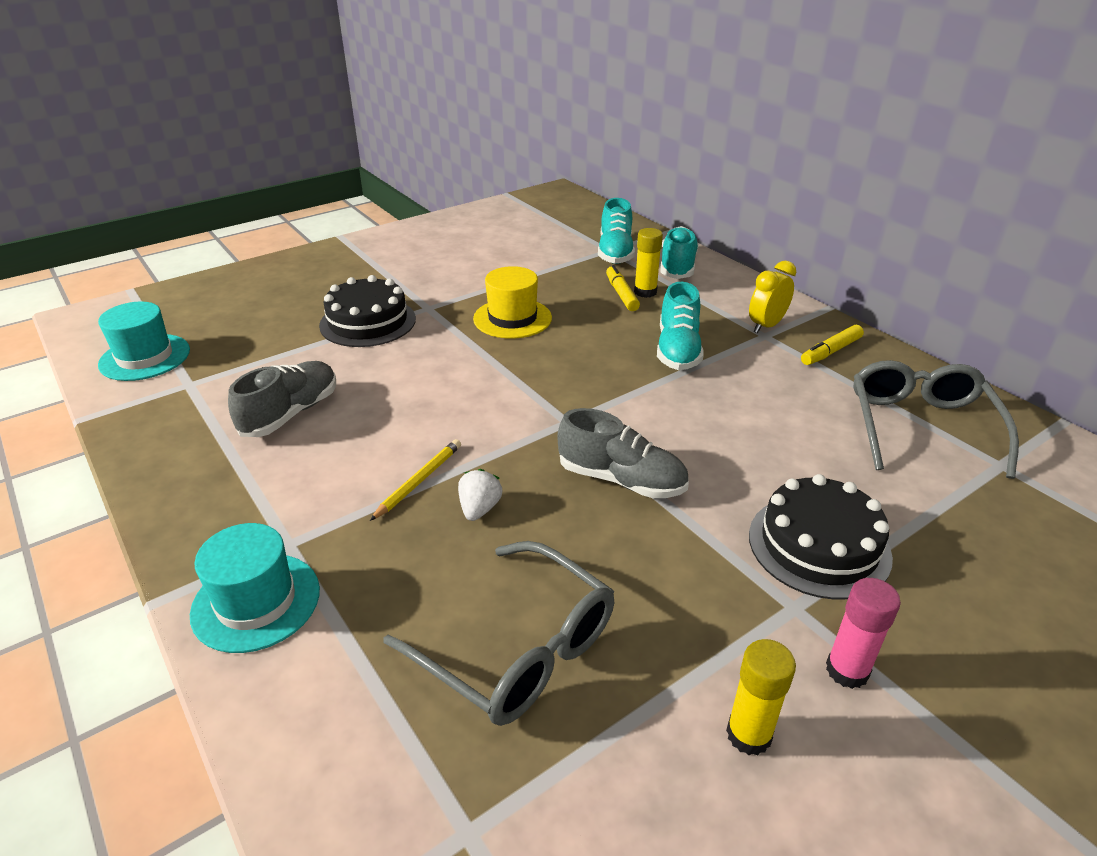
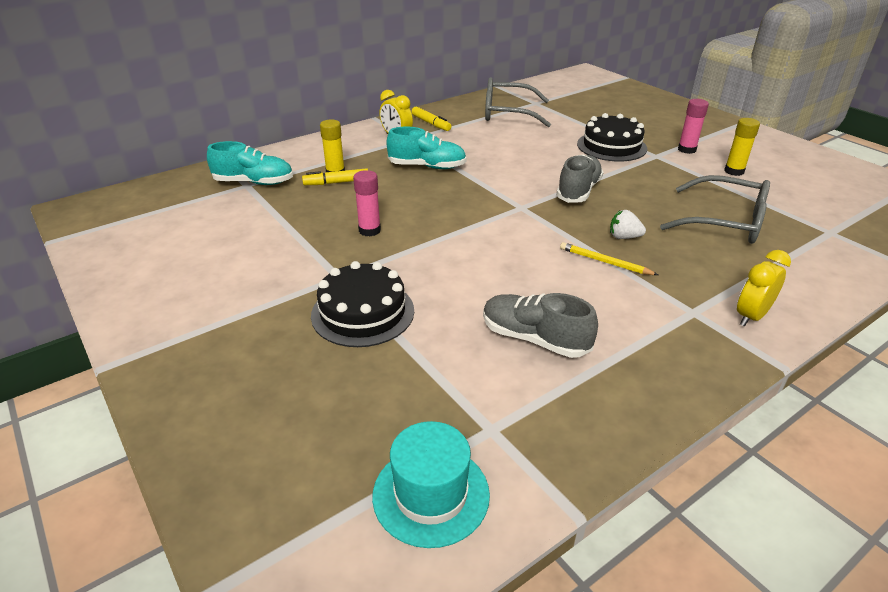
camera: 90 degrees left, 0 degrees up
(256, 601) = (751, 316): turquoise hat -> yellow clock
(512, 318) = (369, 230): yellow hat -> pink glue stick
(518, 649) = (725, 222): grey glasses -> grey glasses turned 75 degrees clockwise
(677, 266) = (294, 159): turquoise shoe -> none

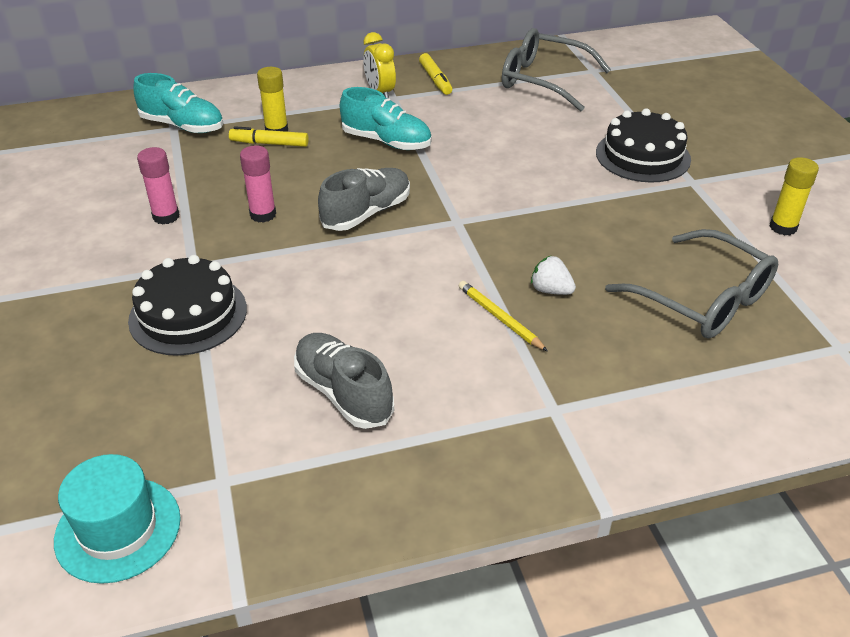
camera: 20 degrees right, 5 degrees up
(578, 191) = (545, 213): grey shoe -> grey shoe (366, 213)
(686, 150) = (744, 181): pink glue stick -> pink glue stick (166, 216)
(751, 316) = (621, 434): yellow clock -> none

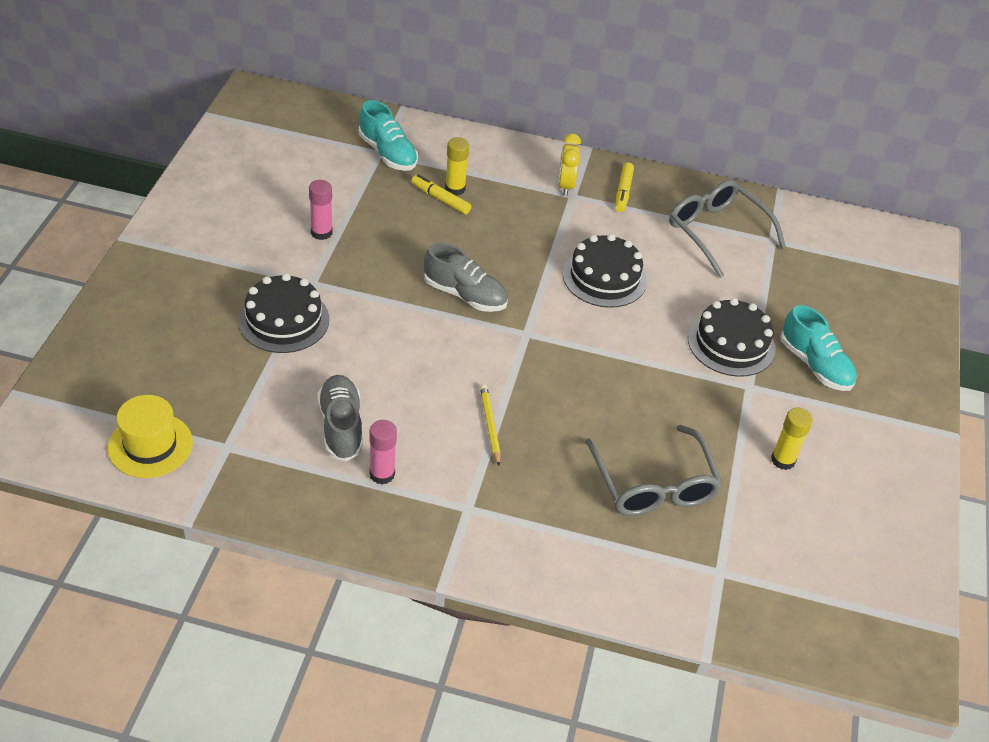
camera: 25 degrees right, 5 degrees up
(118, 529) = (150, 445): turquoise hat -> yellow hat
(263, 214) = (389, 262): pink glue stick -> pink glue stick (382, 474)
(366, 213) = (465, 295): grey shoe -> grey shoe turned 45 degrees clockwise
(386, 141) = (532, 237): turquoise shoe -> turquoise shoe (815, 365)
(483, 148) = (604, 277): none -> black cake
(551, 290) = (546, 422): white strawberry -> none

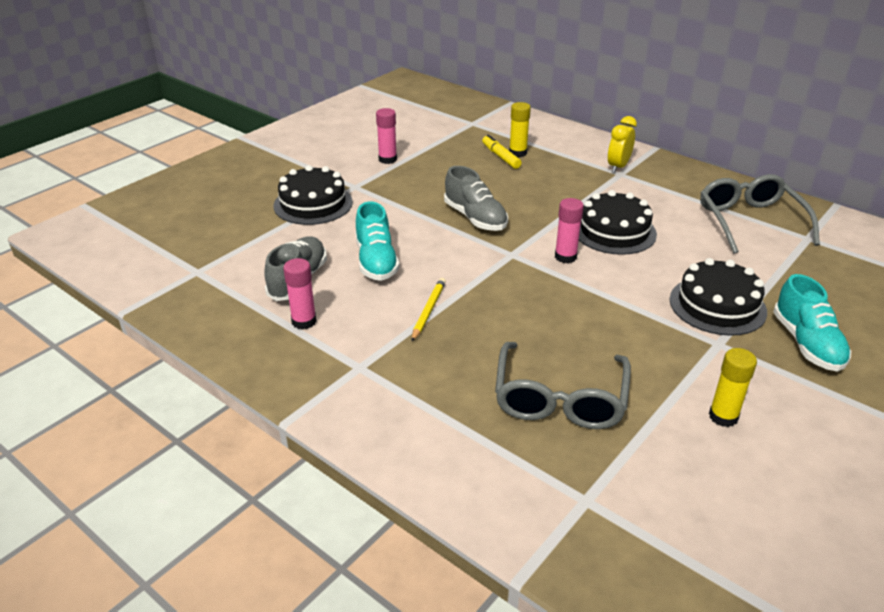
camera: 30 degrees right, 10 degrees down
(150, 445) = (142, 257): yellow hat -> none
(388, 153) = (478, 125): turquoise shoe -> turquoise shoe (376, 261)
(577, 323) = (565, 257): none -> pink glue stick
(623, 192) = (670, 179): yellow marker -> none

